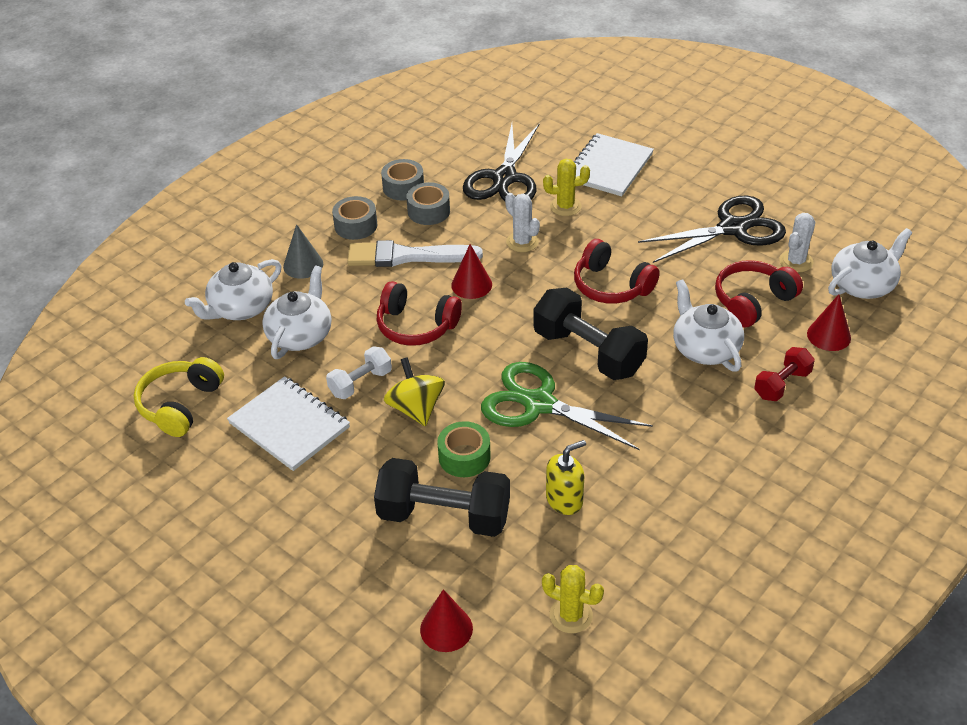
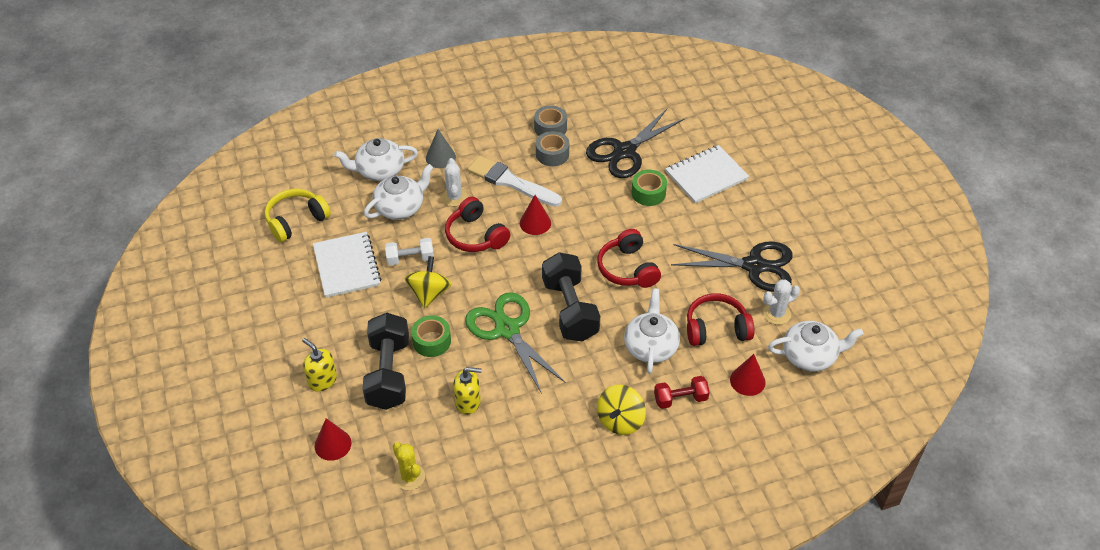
camera: 30 degrees right, 5 degrees up
(355, 225) = (496, 143): grey tape -> none
(369, 564) = (322, 380): none -> yellow soap dispenser
(444, 516) = (388, 373): black dumbbell -> black dumbbell turned 45 degrees clockwise
(522, 242) = (595, 207): white cactus -> white cactus (454, 197)
(565, 206) = (648, 193): yellow cactus -> green tape
(743, 435) = (620, 420): none -> yellow spinning top

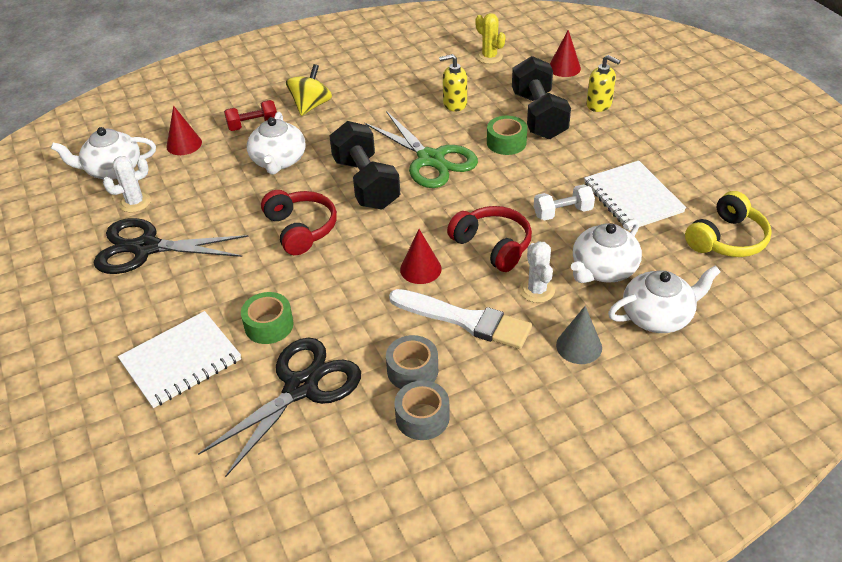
camera: 175 degrees right, 5 degrees down
(429, 293) = (526, 182): yellow spinning top -> none
(716, 328) = (206, 182): red headphones -> none

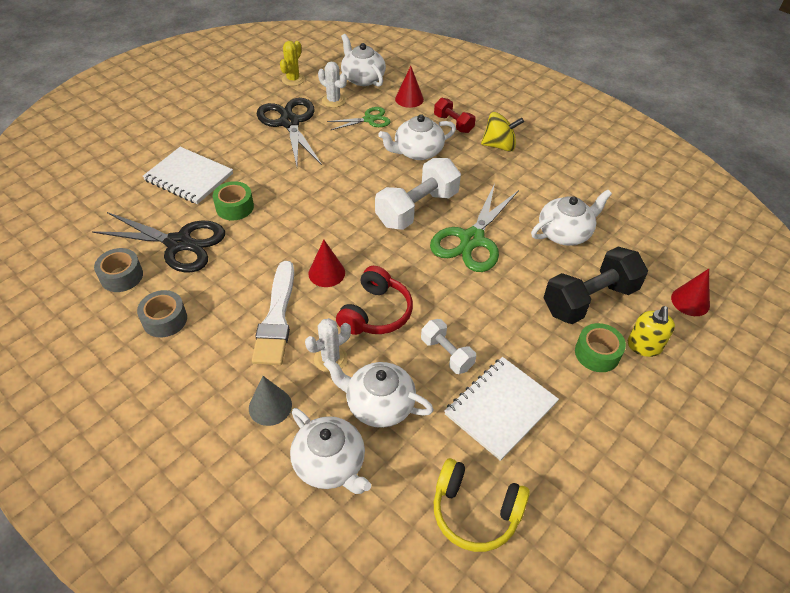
camera: 65 degrees right, 5 degrees up
(195, 182) = (369, 119): none -> green scissors
(300, 229) = (343, 190): red headphones -> none
(366, 183) = (417, 209): black dumbbell -> white dumbbell
(412, 370) = (211, 300): grey tape -> grey tape (121, 276)
(454, 104) = (565, 233): yellow soap dispenser -> white teapot
(489, 57) = (662, 237): yellow cactus -> yellow cactus (293, 79)
(506, 142) = (529, 285): green tape -> green tape (597, 353)

